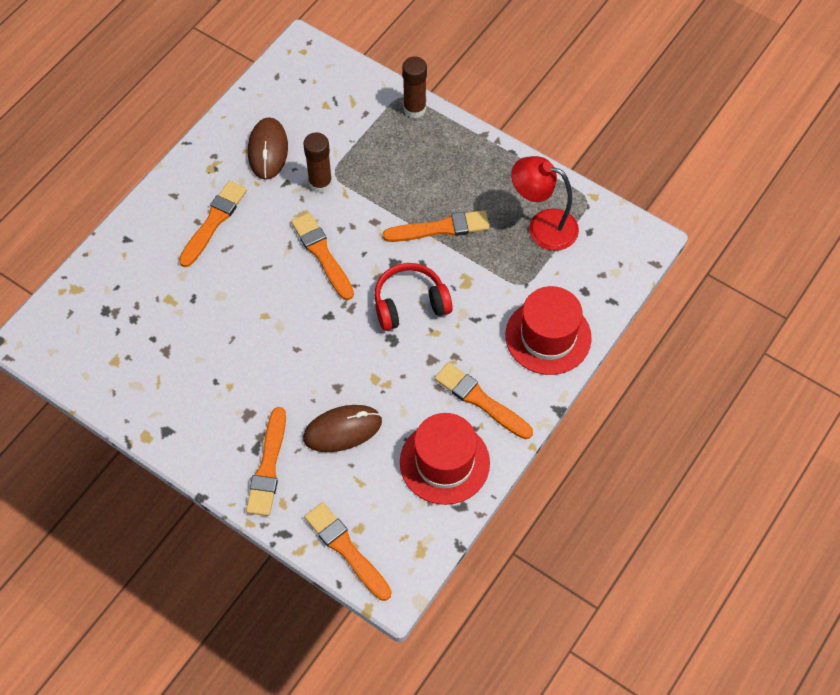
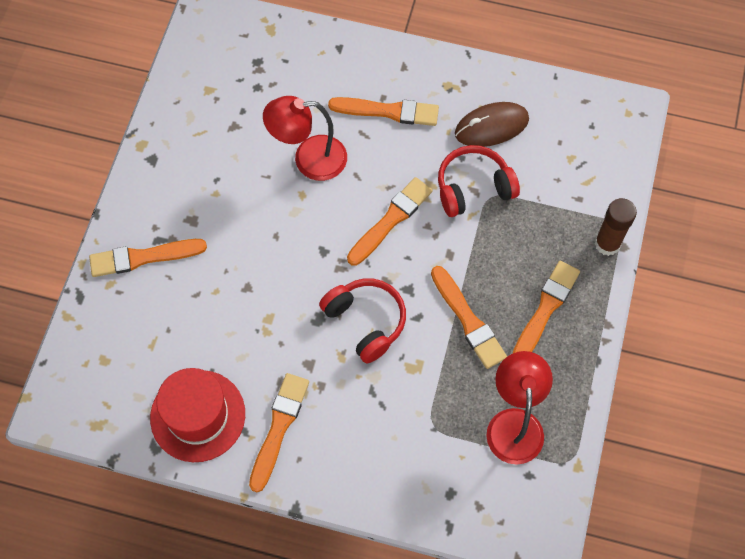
camera: 70 degrees right, 5 degrees up
(231, 299) = (309, 159): none -> red lamp
(320, 183) = (473, 188): brown glue stick -> red headphones
(342, 430) = (202, 309): brown mouse -> none
(346, 549) = (79, 357): orange brush -> orange brush (545, 309)
(548, 336) = (379, 472): red hat -> none

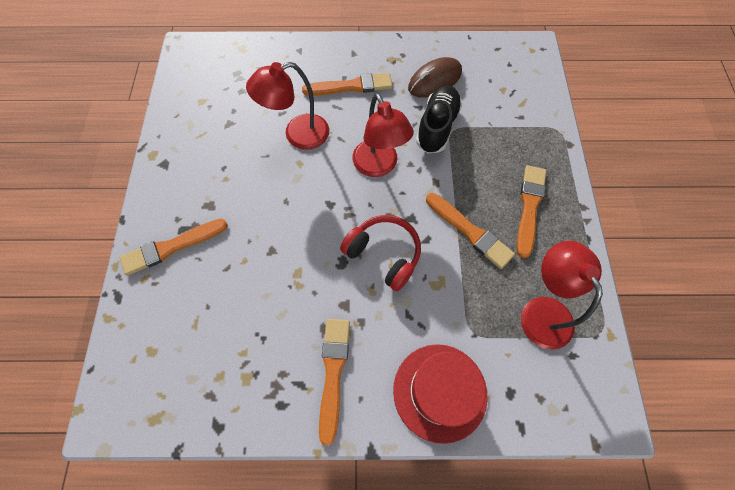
camera: 15 degrees left, 0 degrees up
(198, 415) = (253, 382): red hat -> red hat (440, 392)
(391, 220) = (379, 166): orange brush -> red lamp
(473, 188) = (437, 127): red headphones -> black shoe
(607, 244) = (556, 145): brown glue stick -> none

